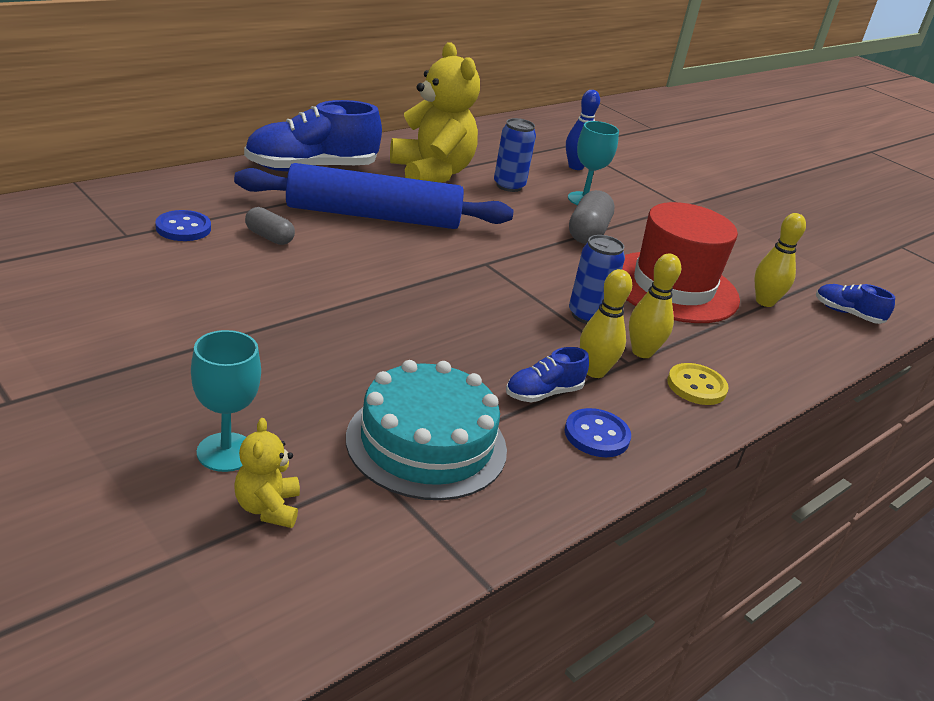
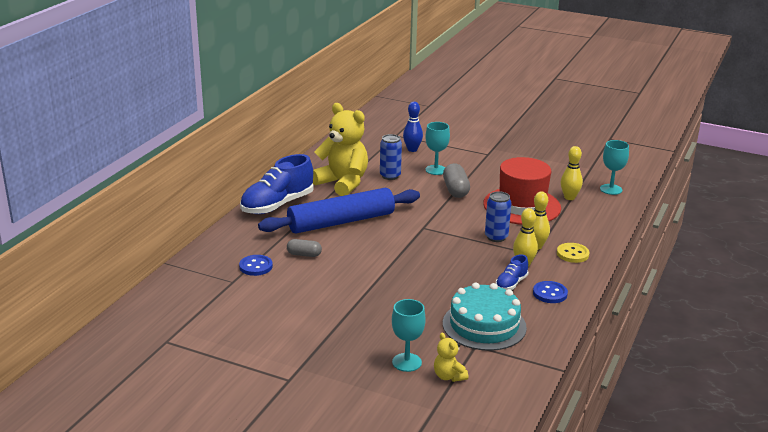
camera: 20 degrees left, 5 degrees down
(847, 314) = (611, 189): blue shoe -> turquoise goblet

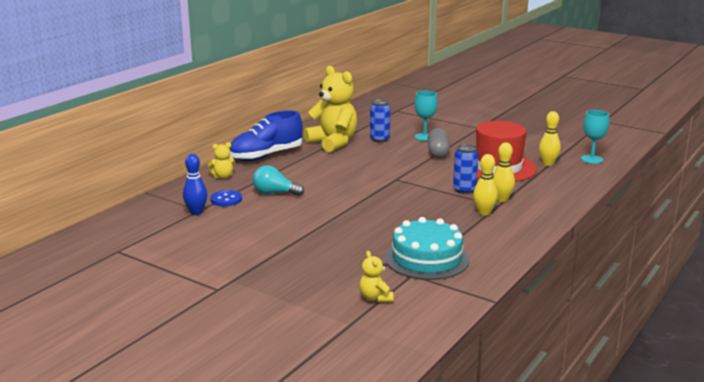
camera: 10 degrees right, 5 degrees down
(241, 236) = (223, 176): none -> yellow teddy bear
(304, 254) = (275, 193): grey capsule -> turquoise light bulb
(341, 222) = (320, 171): blue rolling pin -> none
(407, 362) = (338, 283): turquoise goblet -> none
(412, 149) = (408, 121): blue bowling pin -> blue bowling pin (196, 212)
(511, 283) = (466, 227): blue shoe -> none
(550, 293) = (502, 237): blue button -> none
(572, 254) = (536, 207): yellow button -> none

